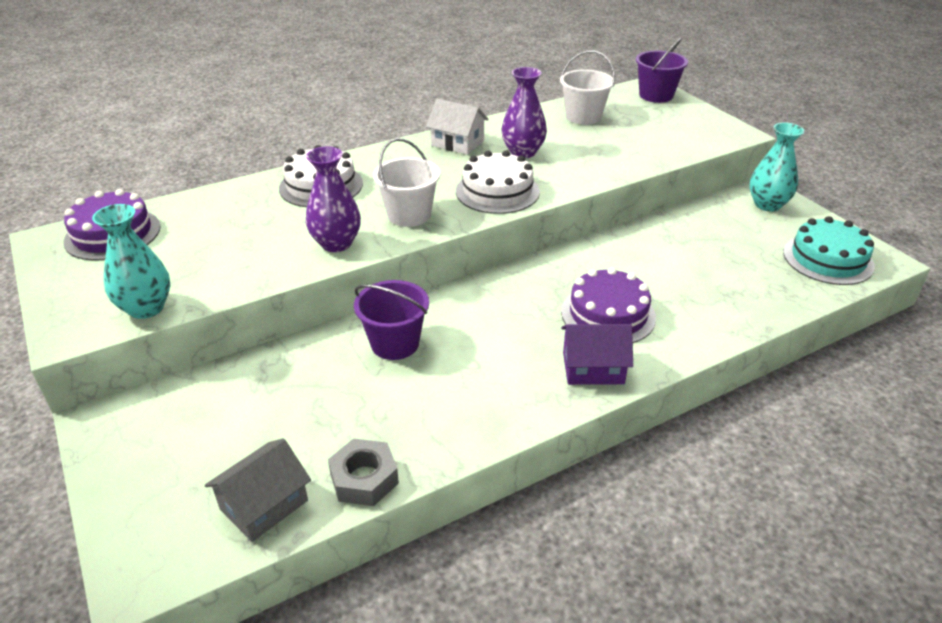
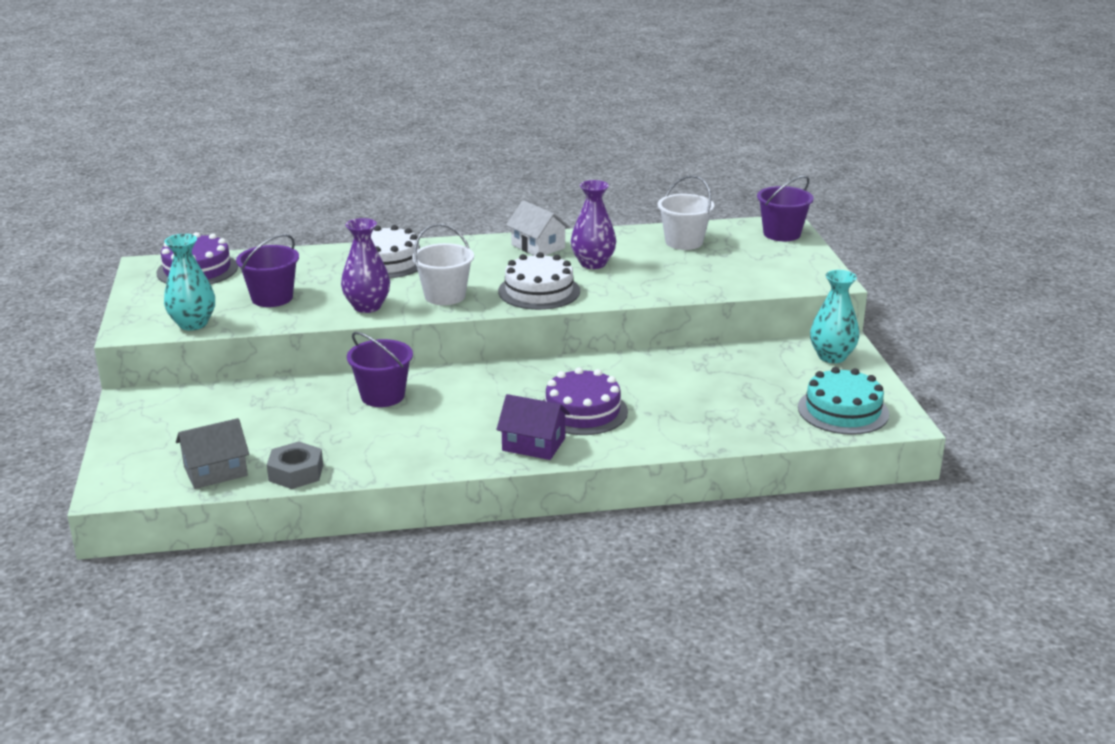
camera: 20 degrees right, 10 degrees down
(222, 253) = (272, 298): none -> purple bucket

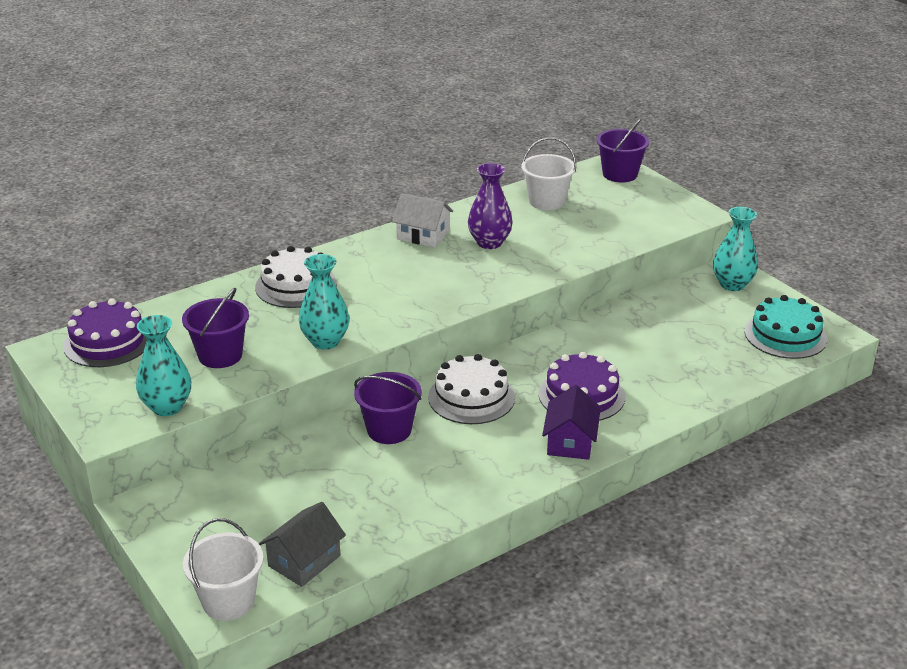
camera: 25 degrees left, 5 degrees up
(296, 473) = (384, 537): grey nut -> none
(367, 306) = (325, 341): purple vase -> turquoise vase
(445, 296) = (388, 311): white bucket -> white bucket (228, 601)
(533, 444) = (570, 442): purple house -> purple house turned 75 degrees counterclockwise
(539, 291) = (469, 284): white cake -> white cake (471, 397)

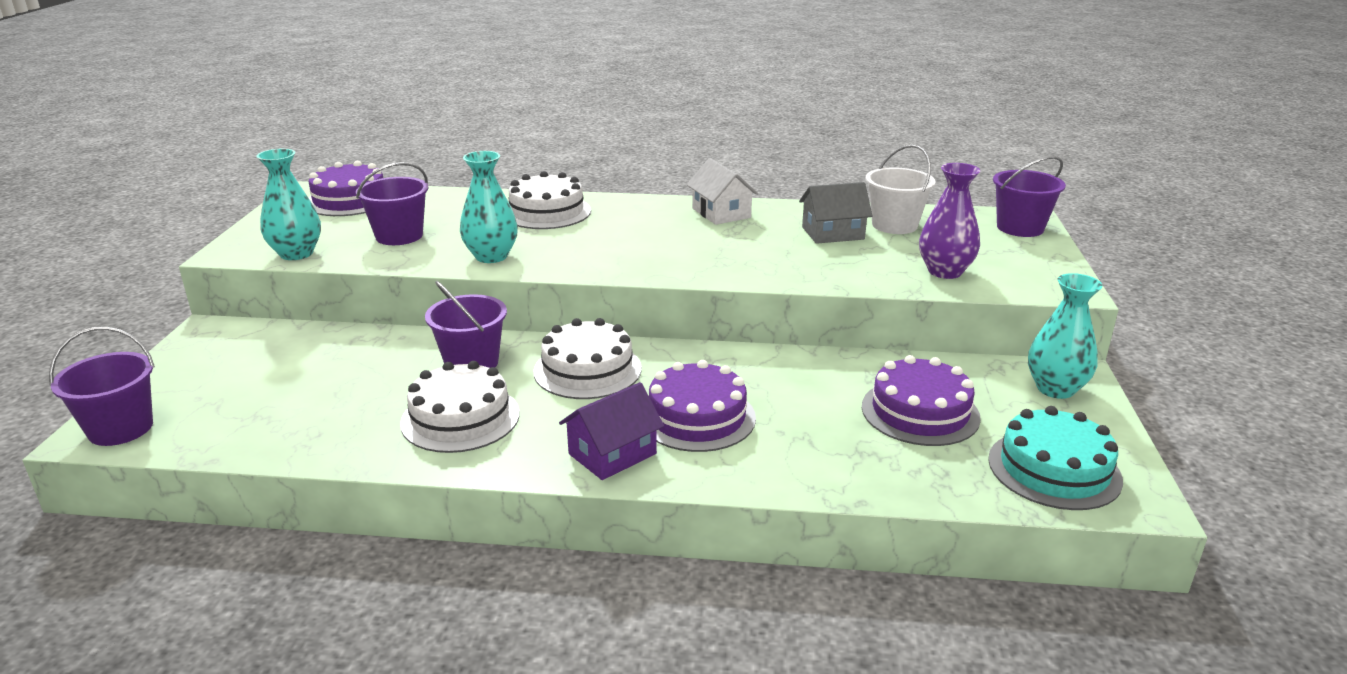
camera: 40 degrees right, 5 degrees down
(228, 601) = (120, 428): white bucket -> purple bucket
(304, 561) = (221, 429): grey house -> grey house (833, 233)
(447, 468) = (460, 418): none -> white cake
(489, 243) = (774, 237): purple vase -> purple vase (945, 271)
(688, 332) = (920, 412): none -> purple cake

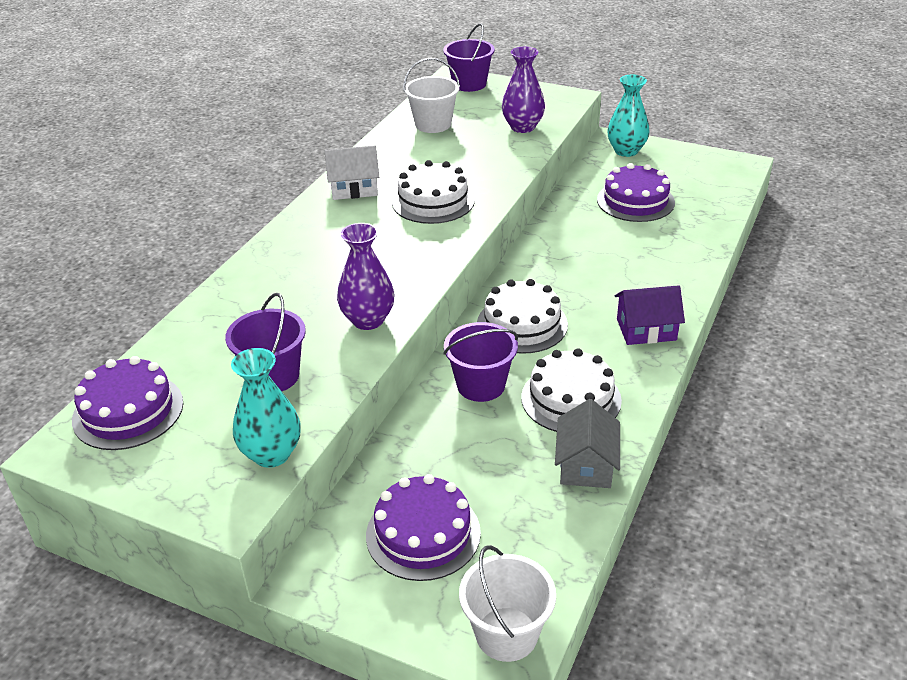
camera: 70 degrees left, 10 degrees up
(120, 428) = (506, 634): purple bucket -> white bucket
(491, 256) = (368, 320): turquoise vase -> purple vase
(547, 212) = (279, 277): white cake -> white cake (433, 201)
(612, 454) = (646, 329): purple house -> purple house turned 75 degrees counterclockwise
(697, 417) = (611, 285): purple cake -> purple cake (423, 534)
(833, 233) = (431, 150): grey house -> grey house (586, 464)
(1054, 469) = (708, 177): turquoise cake -> none

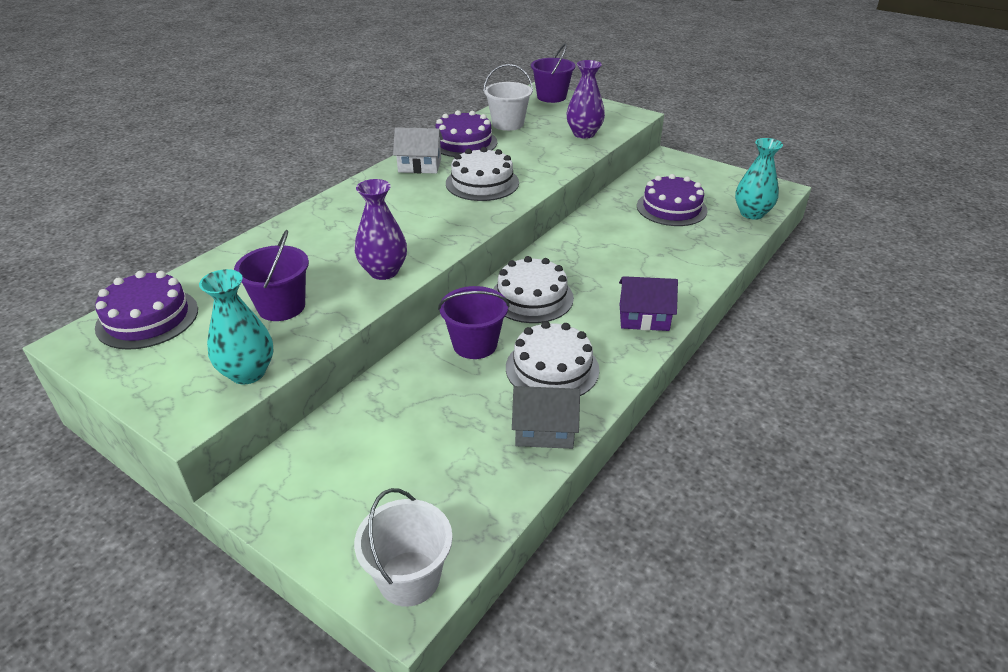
camera: 10 degrees right, 0 degrees up
(423, 534) = (370, 468): purple cake -> purple cake (464, 142)
(586, 464) = (544, 430): grey house -> grey house turned 75 degrees clockwise
(626, 151) = (677, 167): turquoise vase -> turquoise vase (752, 213)

